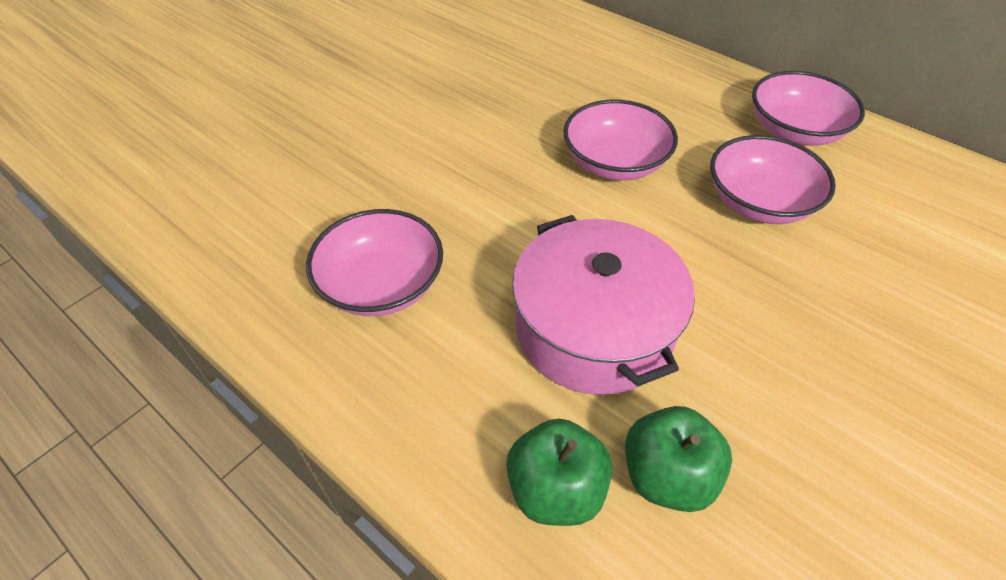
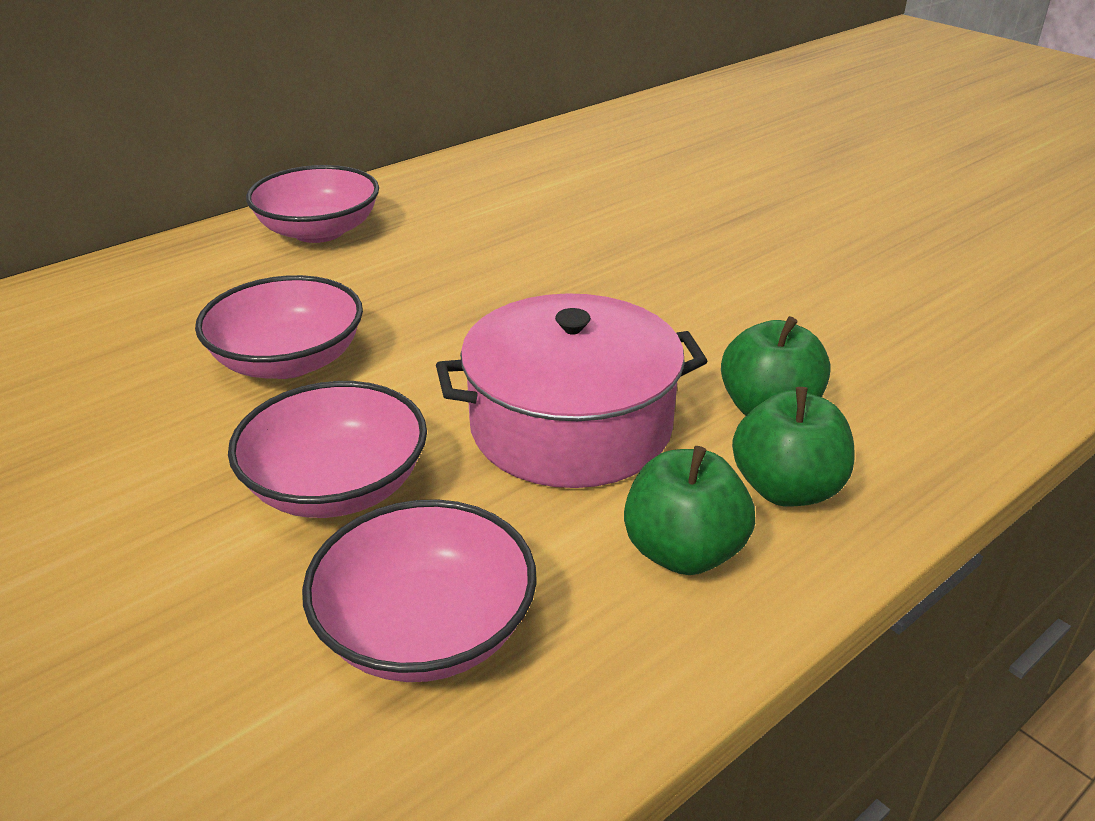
camera: 80 degrees left, 15 degrees down
(466, 414) = (683, 552): none -> green apple
(759, 202) = (421, 278): pink bowl -> pink bowl (337, 486)

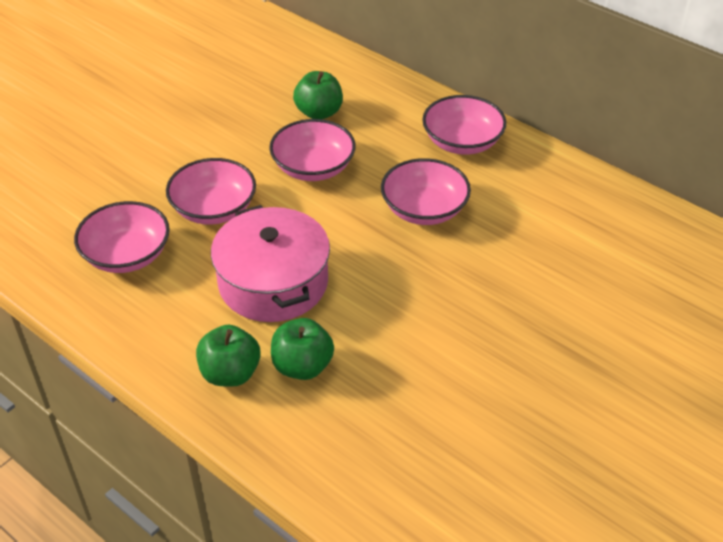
camera: 80 degrees right, 10 degrees up
(451, 275) = (424, 209): none -> pink bowl
(683, 552) = (178, 333): green apple -> green apple (319, 112)

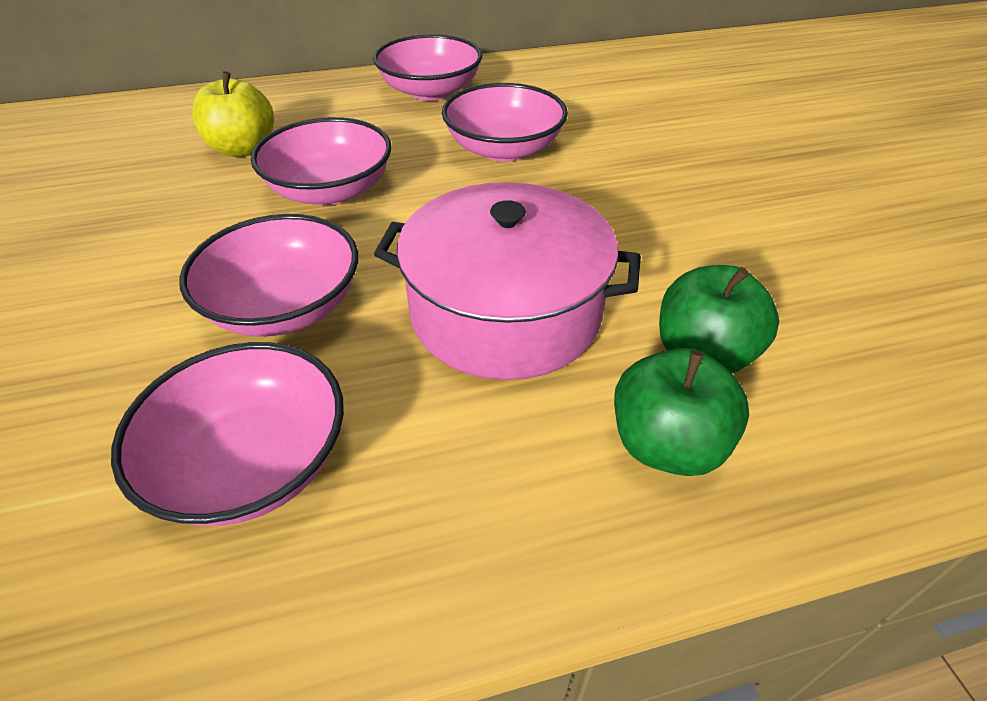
camera: 55 degrees left, 0 degrees up
(319, 112) = (243, 149): green apple -> yellow apple

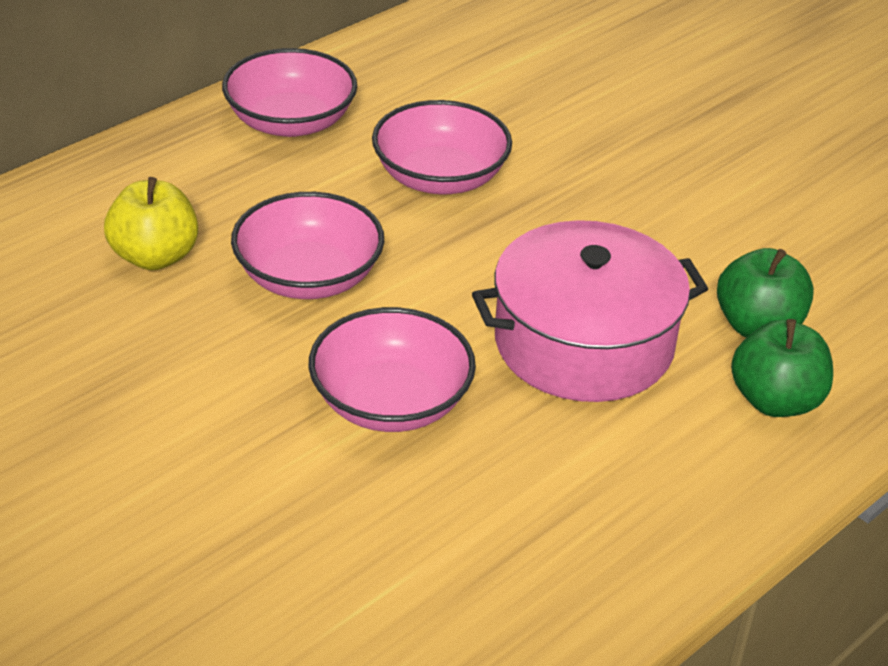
camera: 30 degrees left, 5 degrees down
(252, 463) = (496, 521): pink bowl -> none

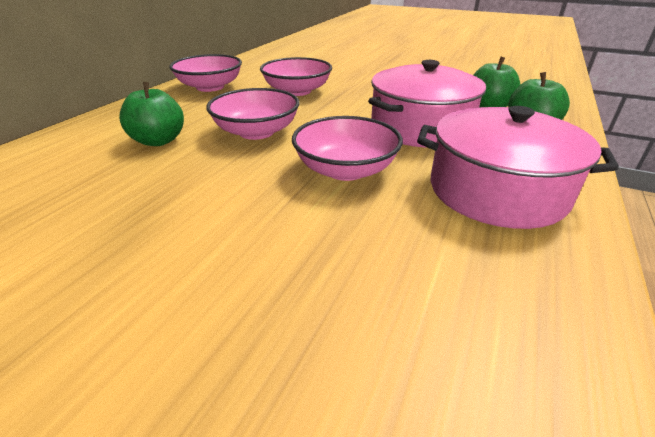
camera: 20 degrees left, 5 degrees down
(155, 256) = (159, 141): yellow apple -> green apple
(574, 508) = (496, 191): none -> pink pot

